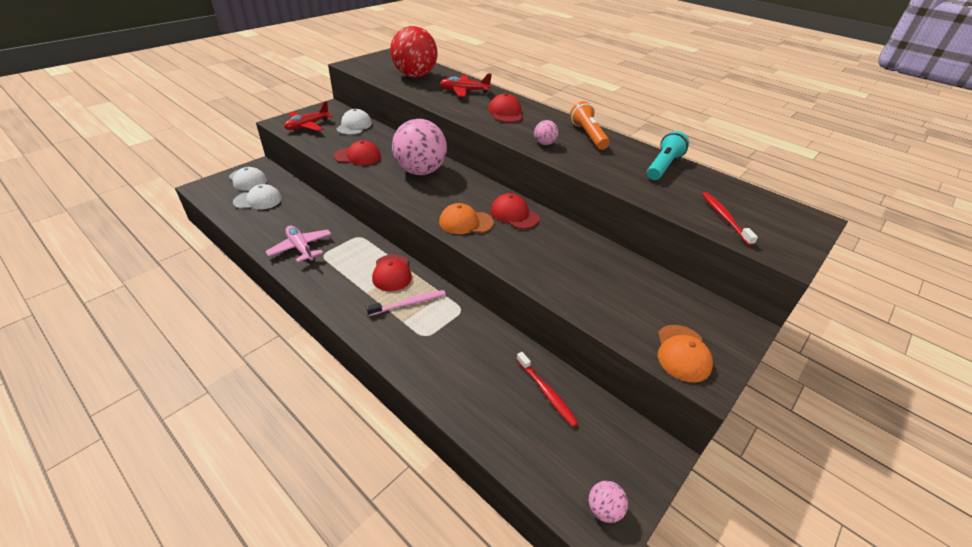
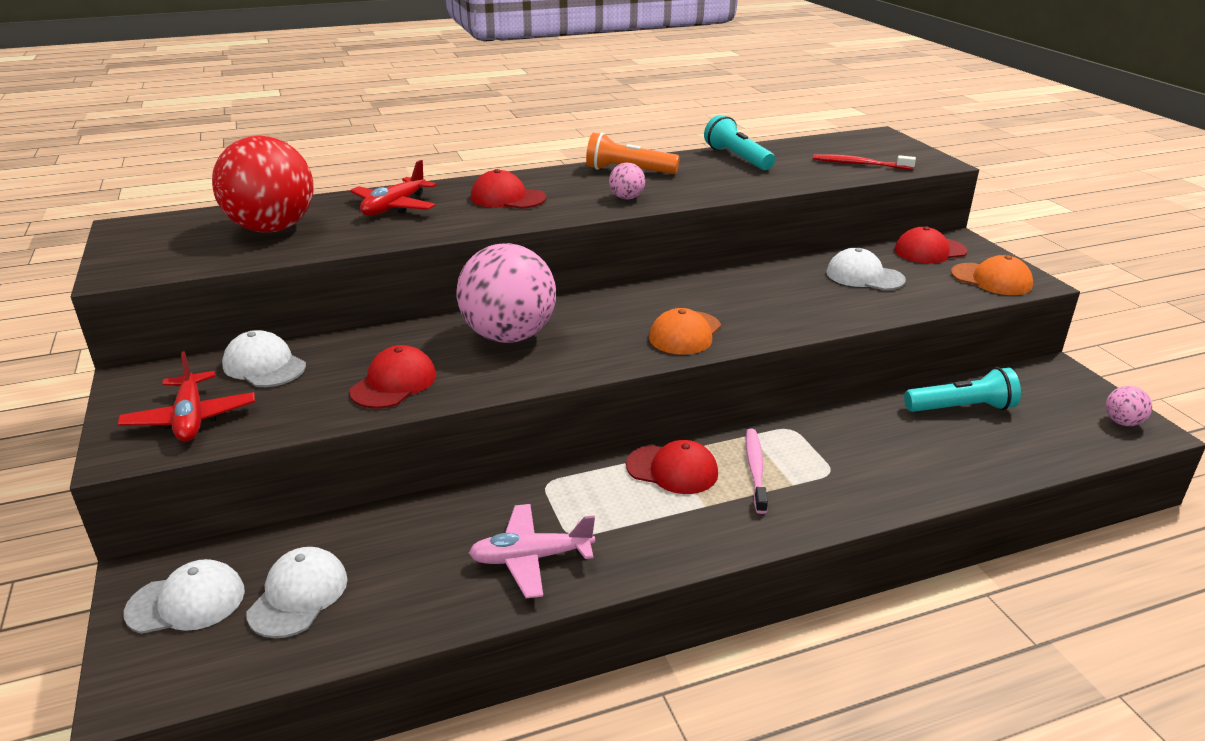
camera: 60 degrees left, 10 degrees down
(514, 214) = (691, 296): red cap -> red cap (929, 251)
(546, 392) = (961, 408): red toothbrush -> turquoise flashlight
(615, 280) = (864, 276): none -> white cap

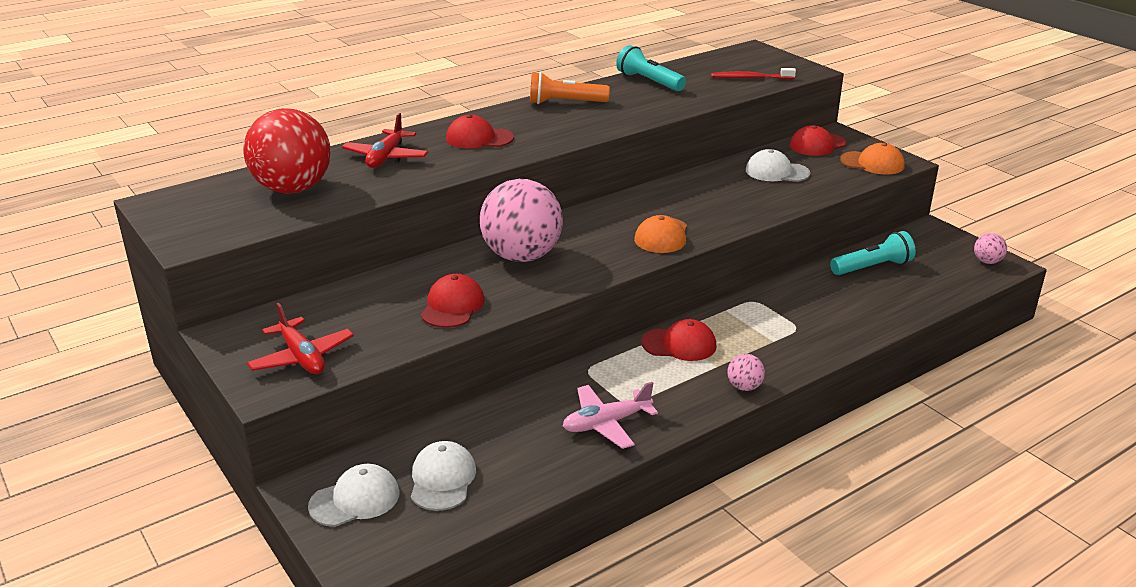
camera: 15 degrees left, 0 degrees up
(264, 365) = (331, 308): white cap -> none
(626, 198) = (580, 128): pink ball -> pink ball (744, 387)
(755, 470) = (741, 335): pink toothbrush -> none

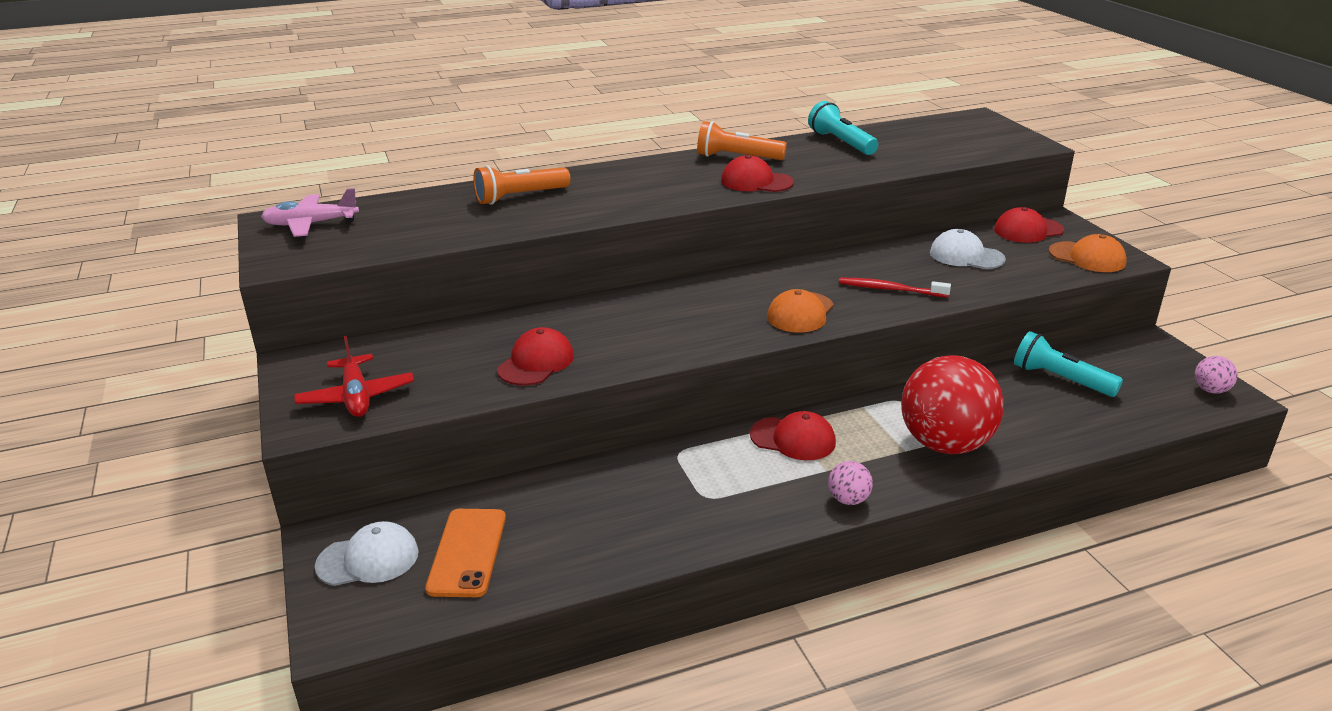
camera: 15 degrees right, 0 degrees up
(293, 189) = (409, 220): red ball -> red ball (945, 444)
(386, 157) = (520, 197): red plane -> orange flashlight
(442, 479) = (467, 552): white cap -> orange phone
(479, 138) = (625, 186): red cap -> red cap (756, 182)
(522, 256) = (636, 318): pink ball -> none
(606, 423) = (672, 518): pink plane -> pink plane (311, 224)
(750, 78) = (960, 147): red toothbrush -> red toothbrush (890, 289)
(872, 267) = (1060, 379): turquoise flashlight -> turquoise flashlight turned 135 degrees counterclockwise

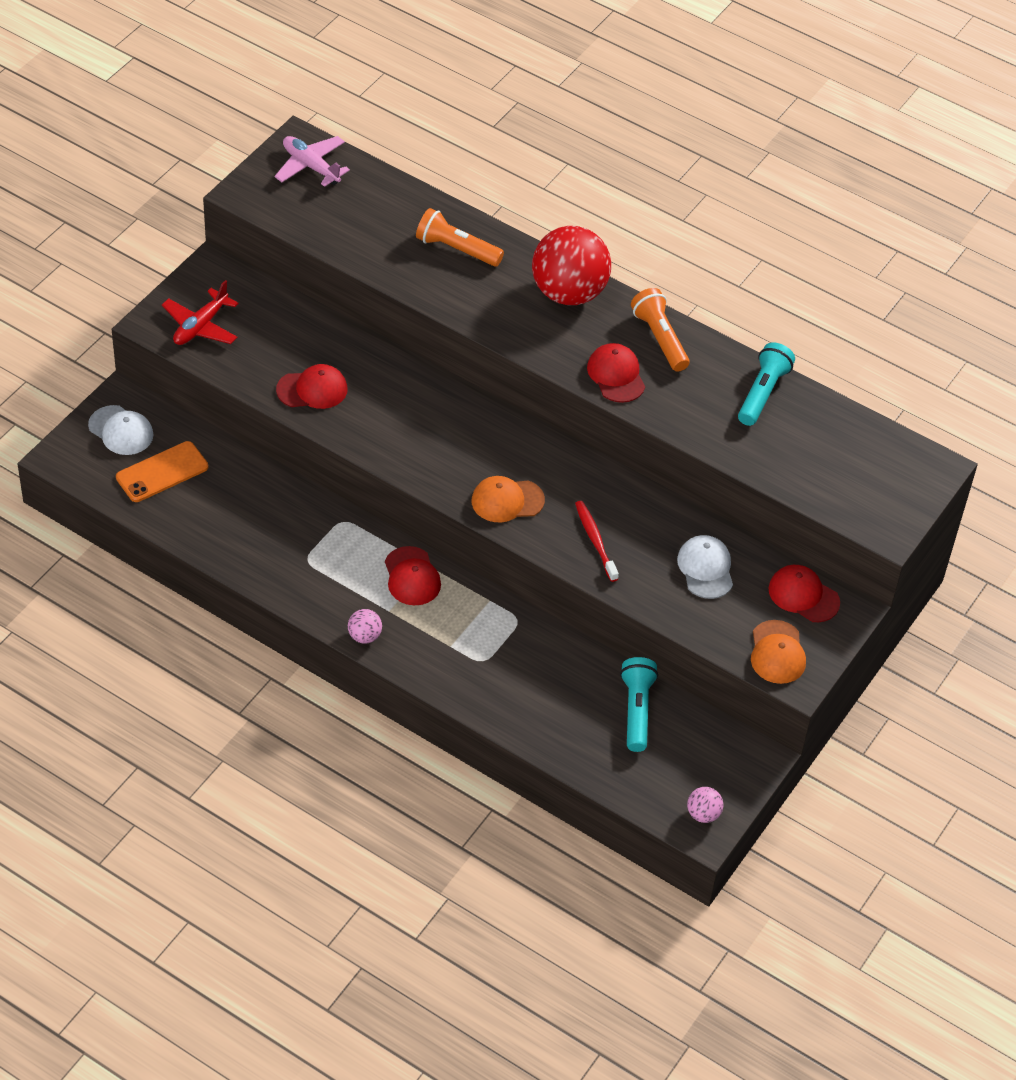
camera: 50 degrees right, 20 degrees up
(945, 444) = (477, 666): red ball -> red ball (568, 293)

